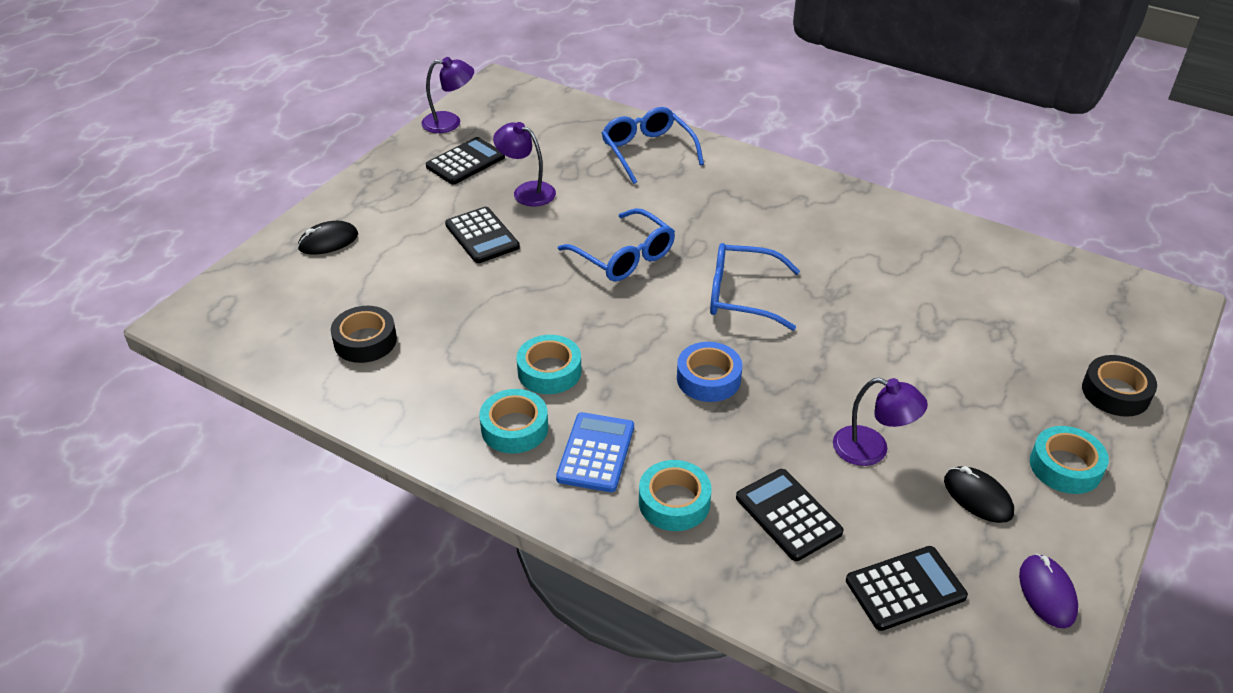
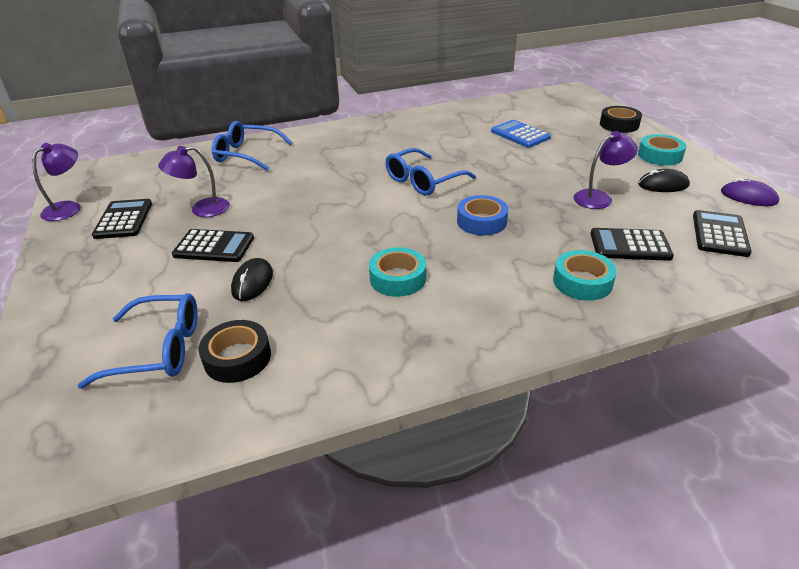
camera: 50 degrees left, 5 degrees down
(328, 241) = (82, 325): black mouse -> black mouse (252, 282)
(514, 428) = (437, 320): turquoise tape -> none
(596, 453) = (503, 293): blue calculator -> blue calculator (520, 134)
(624, 257) = (328, 202): blue glasses -> blue glasses (159, 349)

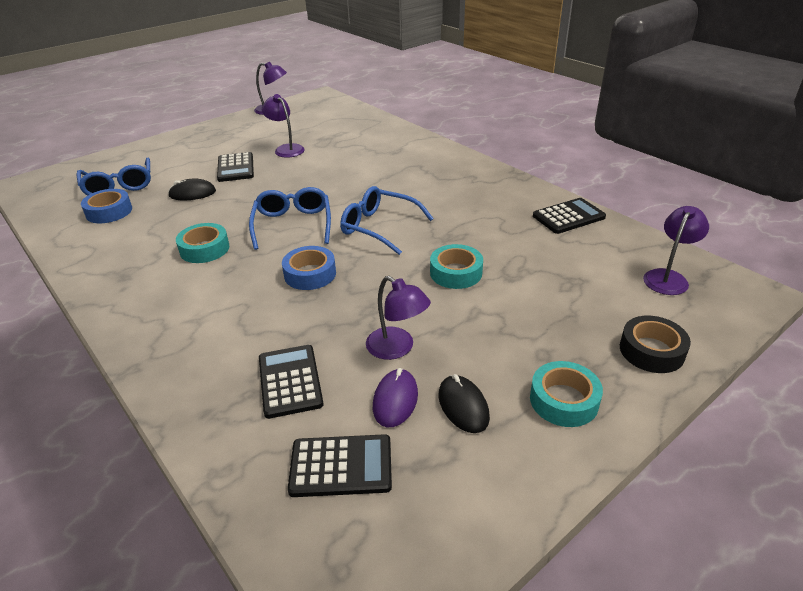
camera: 70 degrees right, 0 degrees up
(123, 219) = (263, 130): black calculator -> black calculator (568, 217)
(237, 358) = (109, 212): black tape -> blue tape
(246, 154) = (384, 138): blue glasses -> blue glasses (293, 224)
(520, 134) = (539, 268): blue calculator -> none
(549, 104) = (668, 277): none -> purple lamp
(582, 282) = (211, 351): turquoise tape -> turquoise tape (456, 273)
(748, 197) = (472, 508): purple mouse -> purple mouse (395, 400)

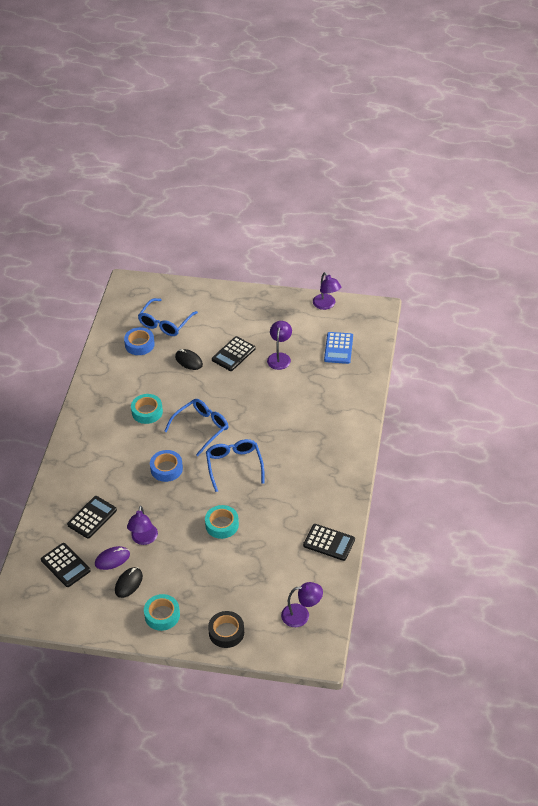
camera: 50 degrees right, 10 degrees up
(329, 122) = (338, 348): none -> blue calculator

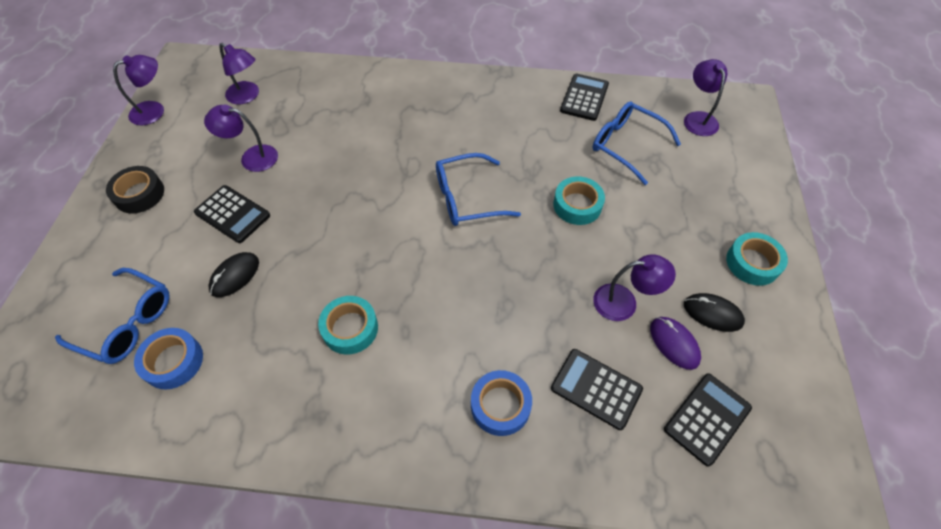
camera: 95 degrees left, 10 degrees up
(166, 469) = (478, 285): blue tape -> blue tape (500, 405)
(201, 428) = (391, 245): blue glasses -> blue glasses (626, 145)
(226, 632) = (751, 188): black tape -> black tape (139, 194)
(338, 348) = (247, 96): blue calculator -> purple lamp

